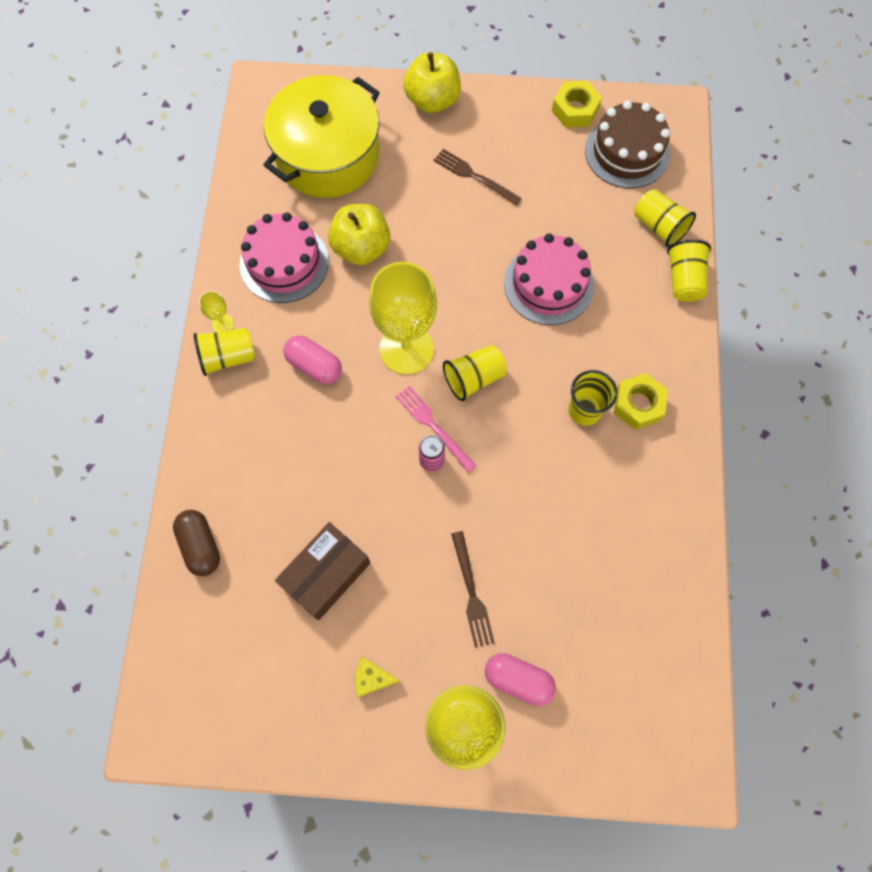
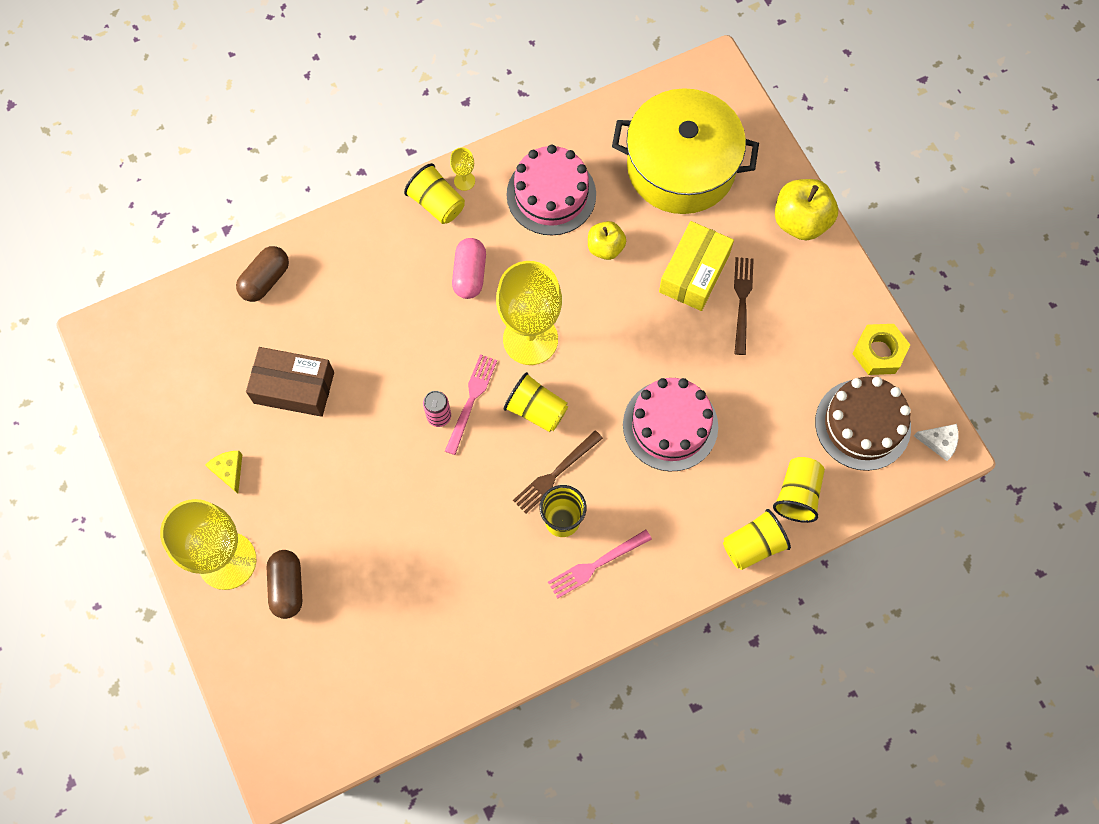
camera: 60 degrees right, 0 degrees up
(361, 248) = (605, 247): yellow apple -> yellow apple, size x0.62
(427, 196) = (694, 273): none -> yellow box
(471, 593) = (340, 511): brown fork -> brown fork (555, 474)
(518, 680) = (287, 587): pink capsule -> brown capsule
(638, 404) = (596, 565): yellow nut -> pink fork
(670, 111) = (939, 442): none -> white cheese

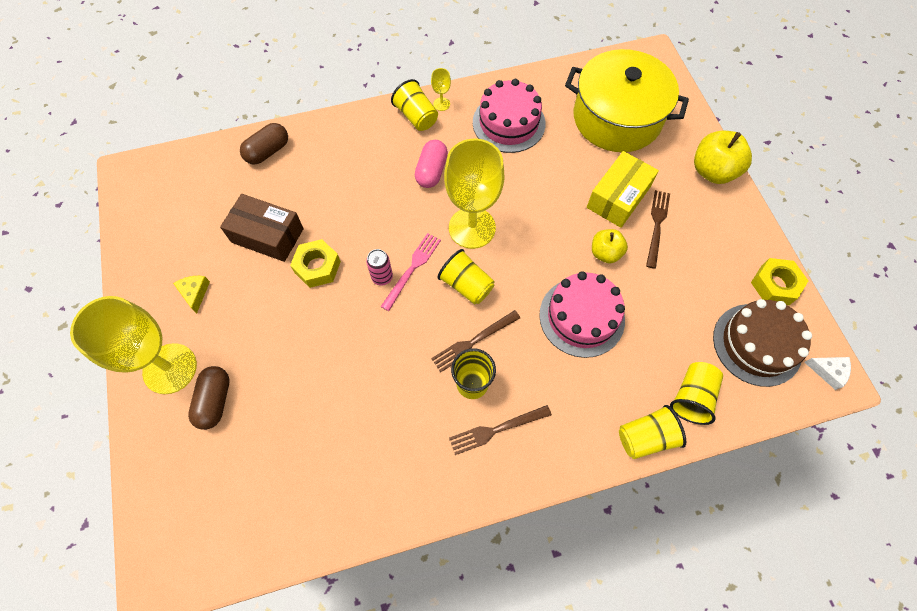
camera: 10 degrees right, 5 degrees down
(362, 416) = (317, 267): none -> yellow nut
(596, 565) = (496, 430): pink fork -> brown fork
(605, 247) = (546, 167): yellow apple -> yellow apple (605, 253)

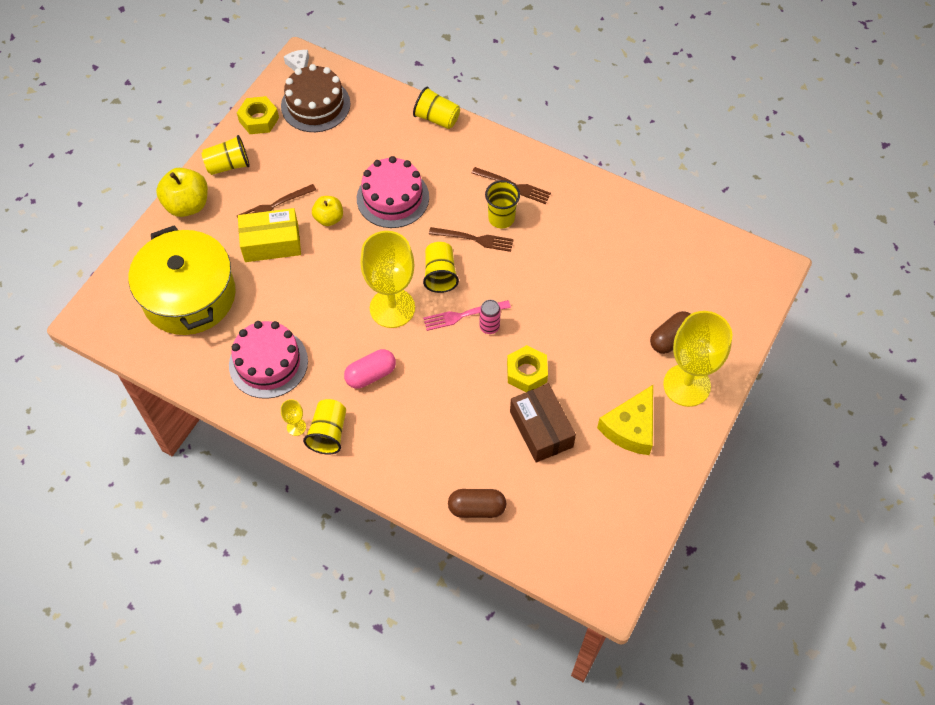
camera: 135 degrees left, 5 degrees down
(195, 293) = (630, 428): yellow cheese -> yellow cheese, size x1.93
(691, 397) = (387, 114): yellow cup -> yellow cup (228, 165)

